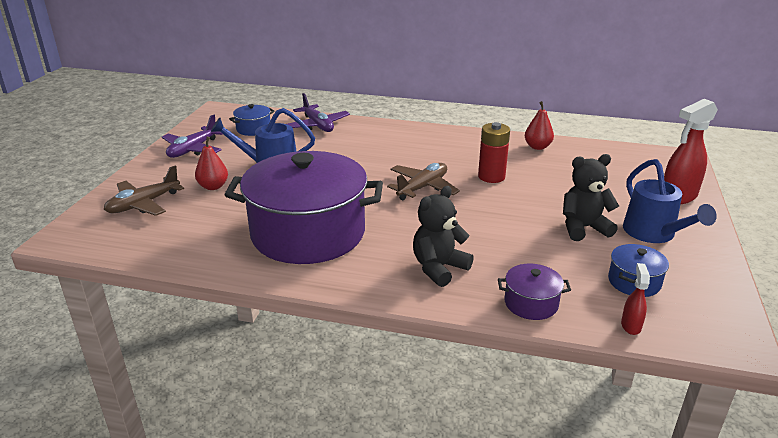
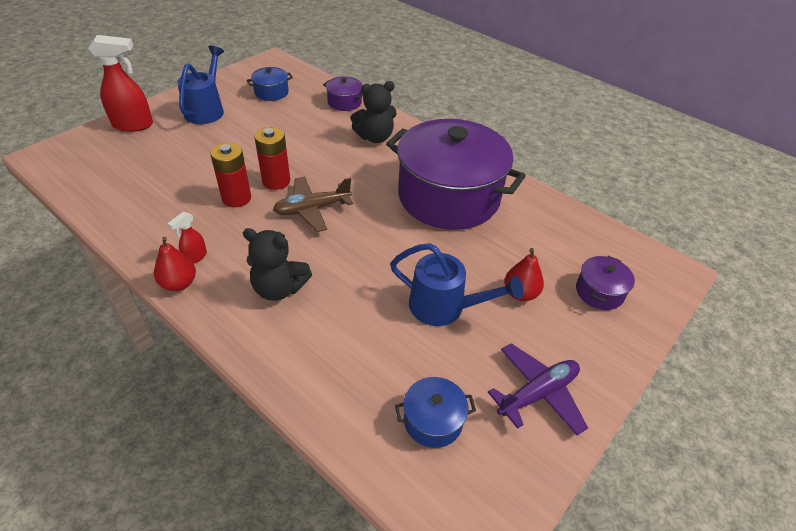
camera: 155 degrees left, 15 degrees up
(143, 204) = (599, 292): brown plane -> purple pot
(318, 125) = (332, 386): purple plane -> none
(479, 196) = (276, 181): none -> red battery
(537, 147) = (133, 219): red pear -> red pear (179, 284)
(583, 228) = (243, 129): black teddy bear -> black teddy bear (279, 288)
(630, 325) = (309, 78): red spray bottle -> red spray bottle (195, 257)

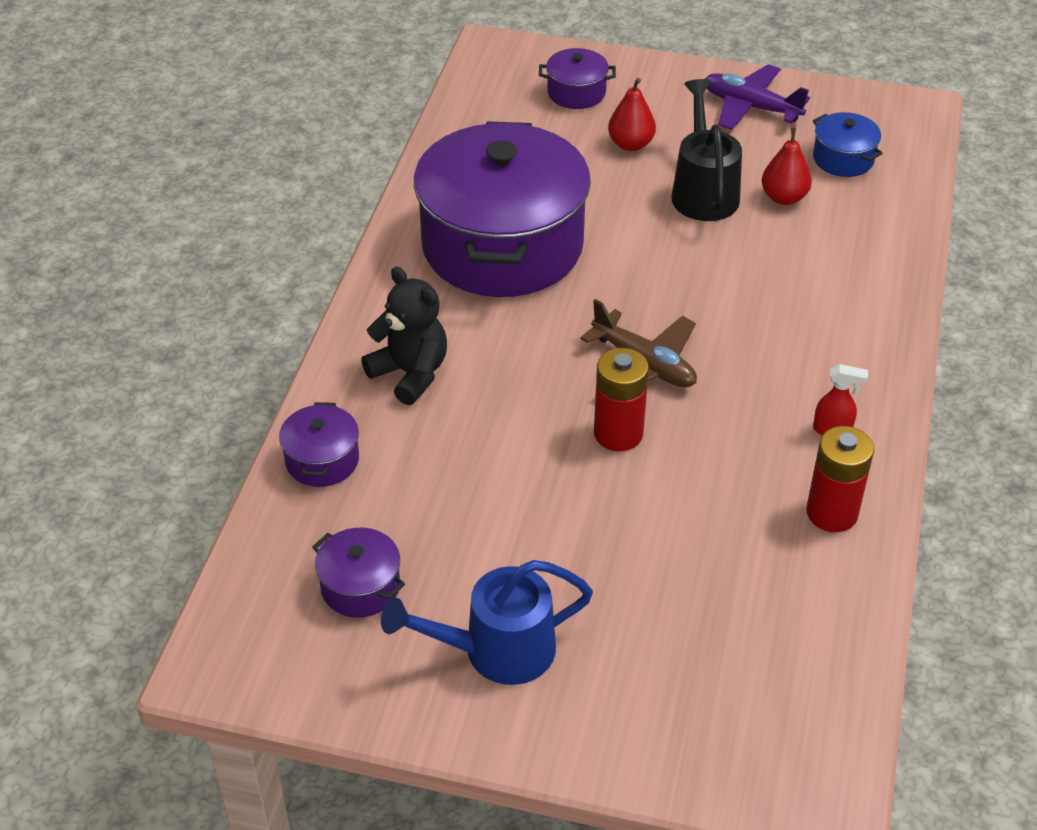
camera: 115 degrees left, 0 degrees up
(134, 125) = (632, 730): red spray bottle -> none
(179, 284) = (883, 418): red pear -> red pear (784, 197)
(236, 198) = (693, 456): red battery -> red battery (832, 513)
(271, 92) = (360, 587): blue pot -> purple pot
(279, 288) = (803, 327): black teddy bear -> none
(445, 307) = (703, 191): blue watering can -> black watering can

